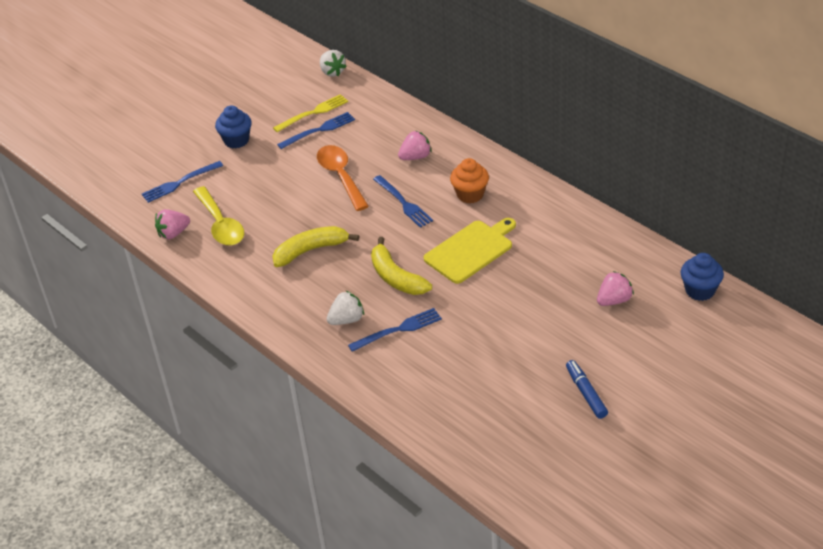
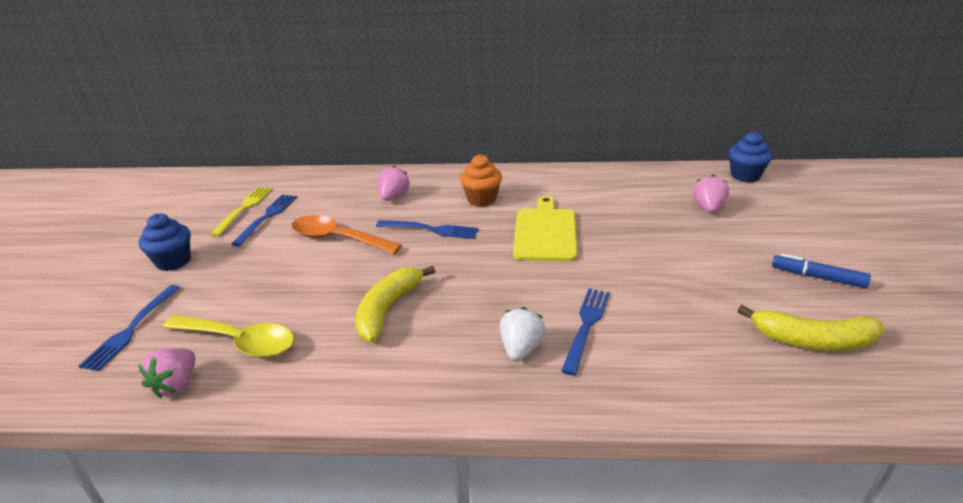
camera: 45 degrees left, 10 degrees down
(332, 72) = (229, 177): white strawberry -> none
(396, 277) = (512, 285): yellow banana -> yellow banana (812, 341)

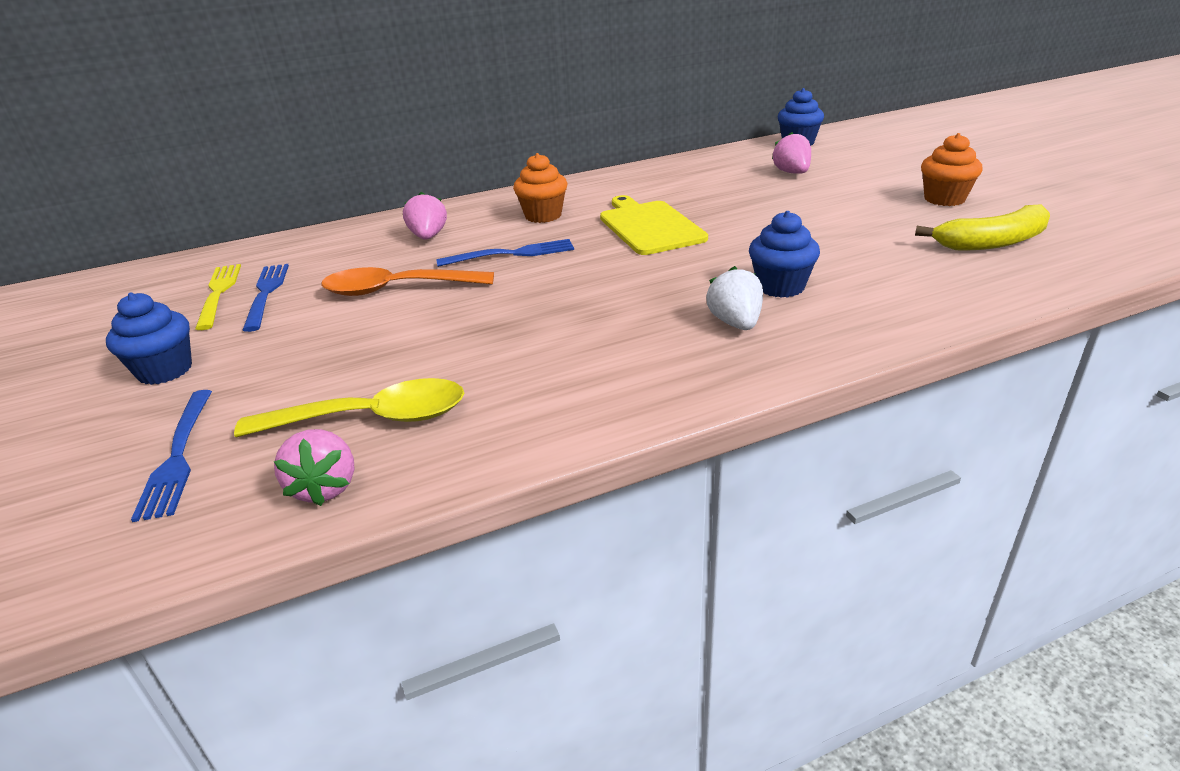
camera: 25 degrees left, 0 degrees up
(388, 309) = (542, 334): yellow banana -> none
(586, 325) = (780, 287): blue fork -> blue cupcake
(817, 277) = (944, 199): blue marker -> orange cupcake

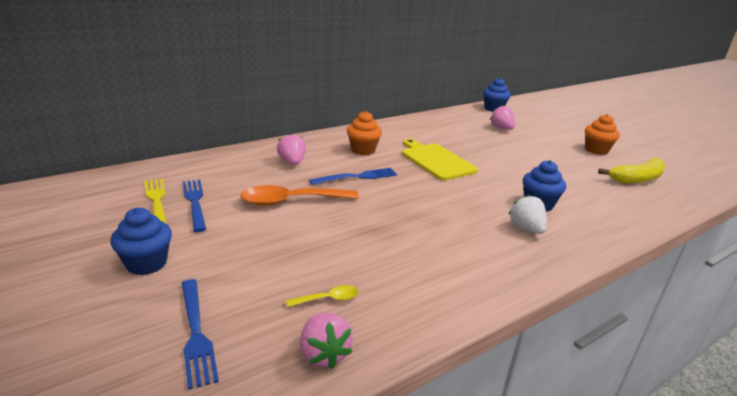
camera: 15 degrees left, 5 degrees down
(372, 418) = (328, 299): yellow spoon -> yellow spoon, size x0.47

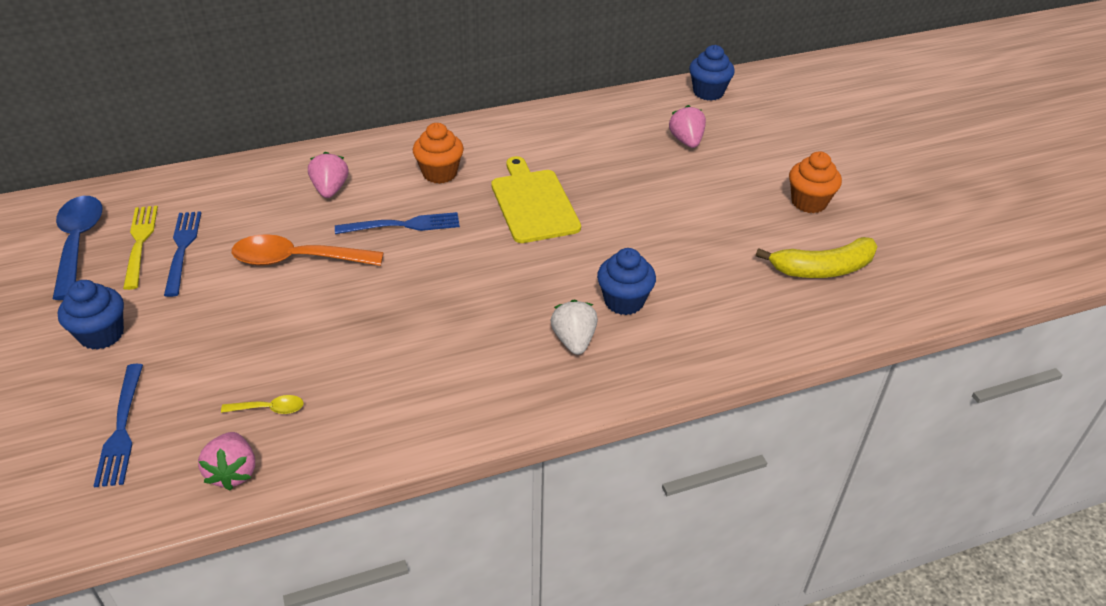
camera: 15 degrees right, 15 degrees up
(101, 205) = (78, 243): none -> blue spoon

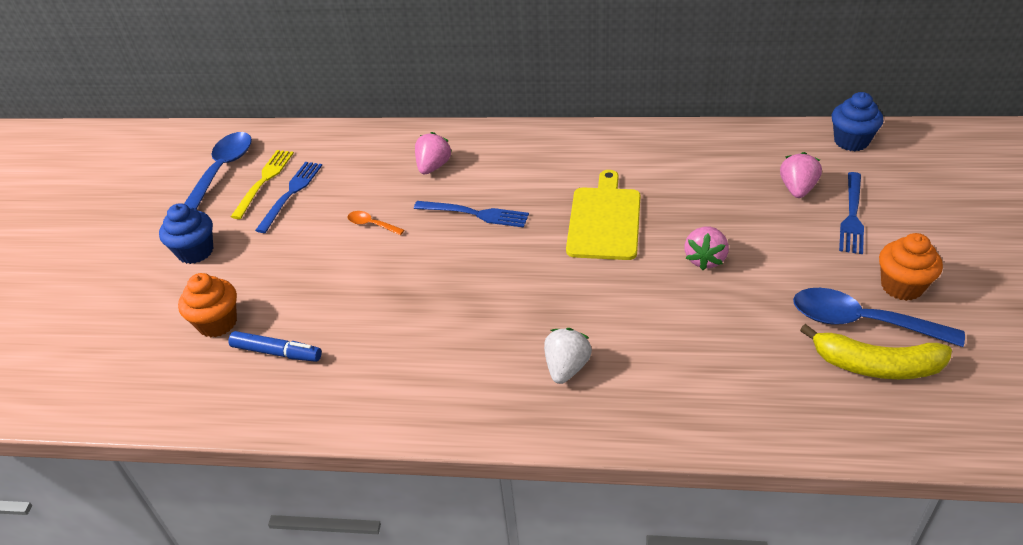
camera: 30 degrees right, 0 degrees up
(122, 429) = (165, 335): blue fork -> blue fork (852, 216)
(233, 472) = (219, 399): pink strawberry -> pink strawberry (705, 259)
(269, 409) = (277, 352): yellow spoon -> blue marker
(297, 260) = (371, 224): orange spoon -> orange spoon, size x0.47
(440, 173) = (534, 171): orange cupcake -> orange cupcake (217, 323)
(624, 301) = (637, 342): blue cupcake -> none
(794, 238) = (861, 322): none -> blue spoon

